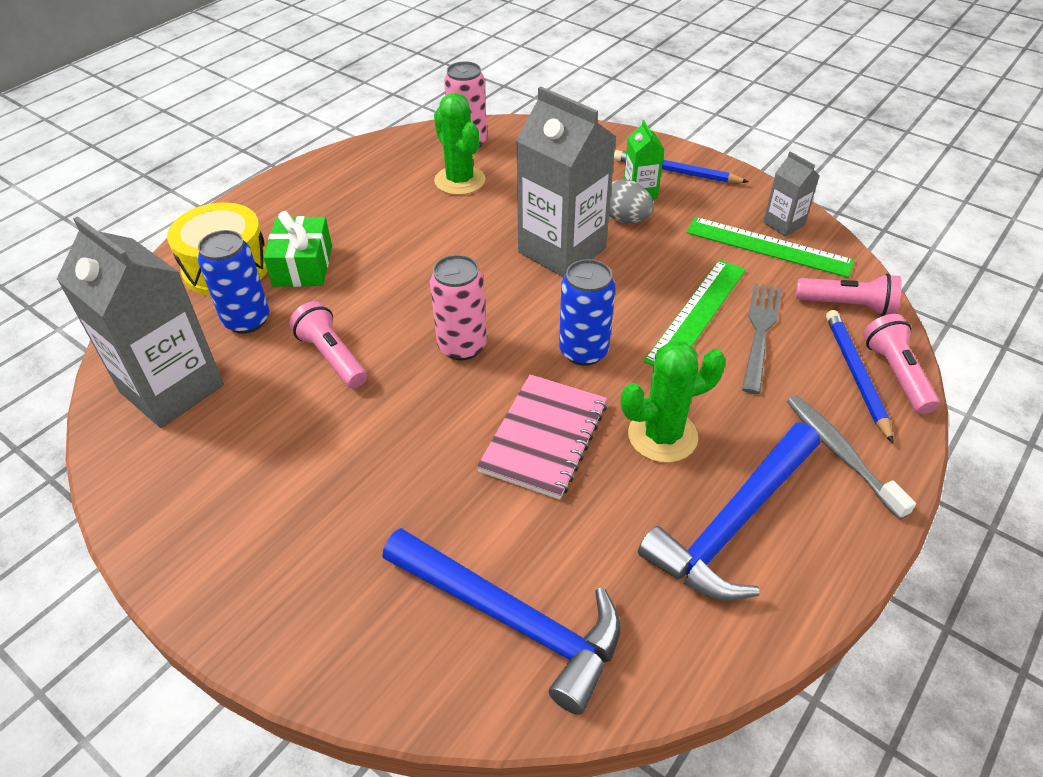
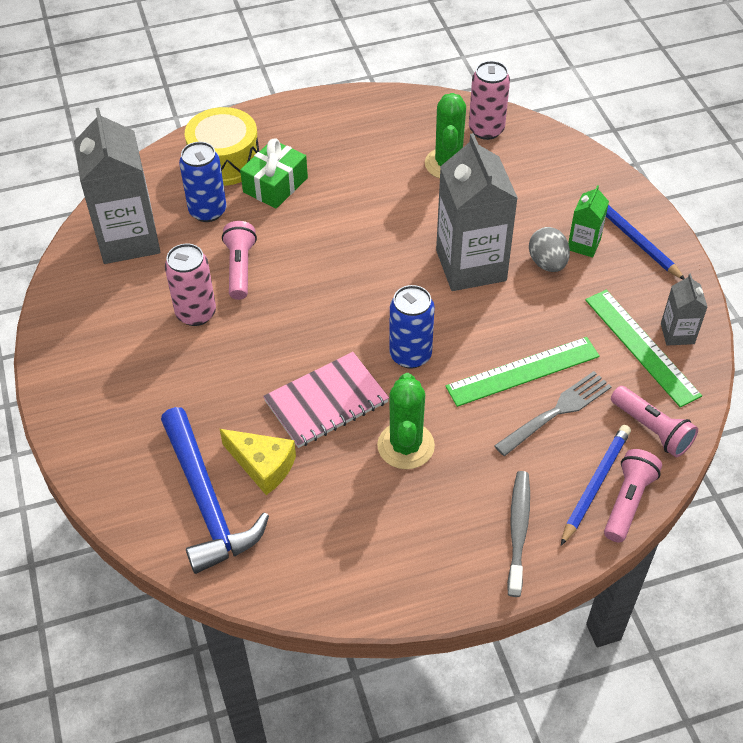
camera: 35 degrees right, 5 degrees up
(462, 346) = (330, 306): pink can -> pink can (196, 313)
(539, 541) = (263, 465): none -> yellow cheese
(662, 436) = (406, 446): green cactus -> green cactus turned 75 degrees clockwise
(733, 523) = (393, 529): blue hammer -> none

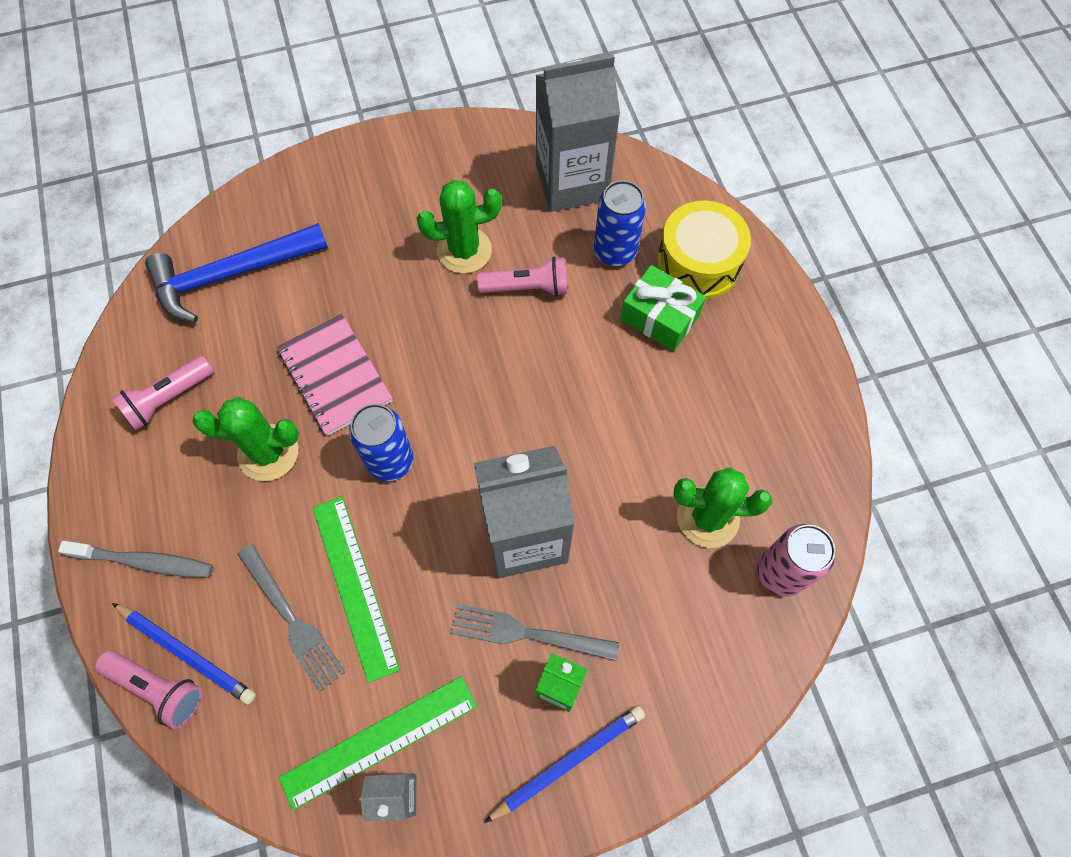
camera: 90 degrees right, 15 degrees up
(196, 313) = (464, 250): pink can -> green cactus
(263, 465) = (264, 320): yellow cheese -> none
(547, 263) = (527, 633): grey egg -> grey fork
(652, 429) = (252, 734): pink flashlight -> pink flashlight (168, 399)

